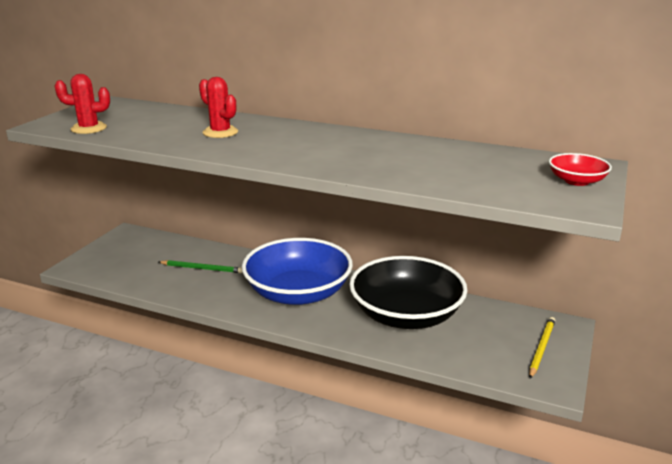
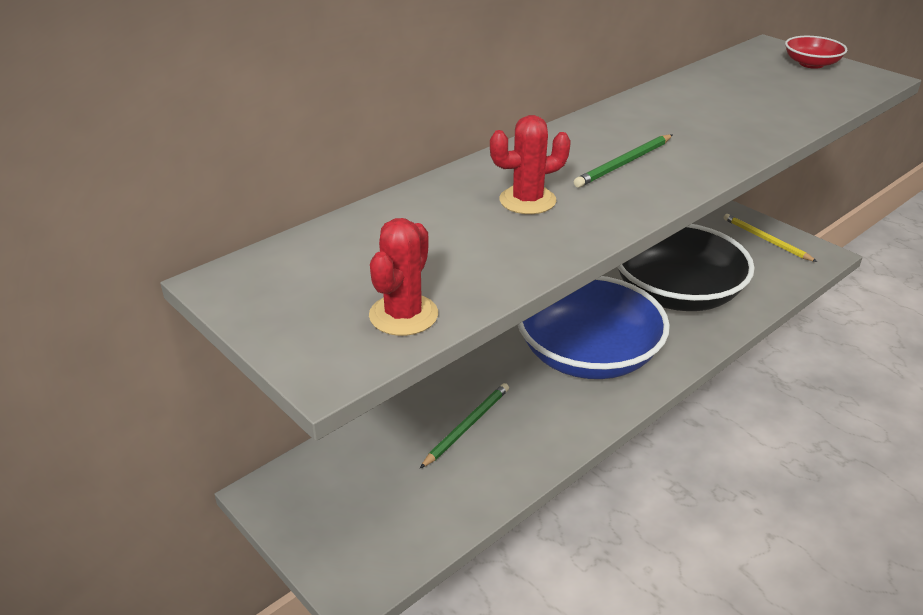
camera: 65 degrees left, 10 degrees up
(291, 145) = (624, 163): none -> green pencil

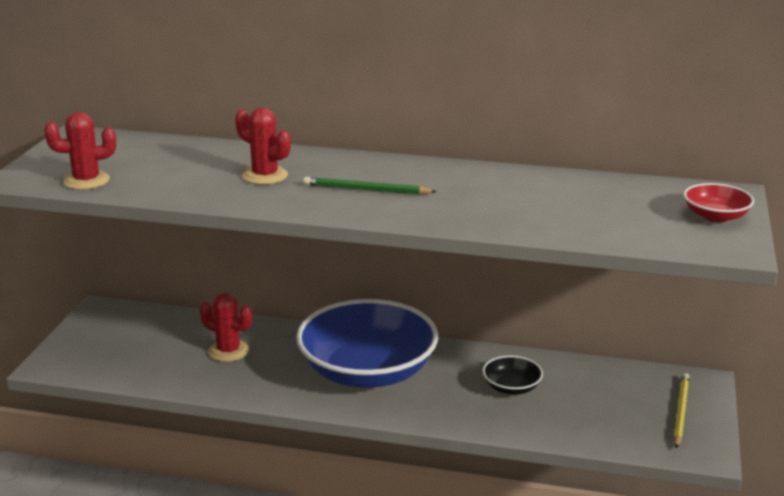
camera: 55 degrees right, 10 degrees down
(467, 426) = (228, 351): green pencil -> red cactus
(676, 293) = (511, 387): black bowl -> black bowl, size x0.42

